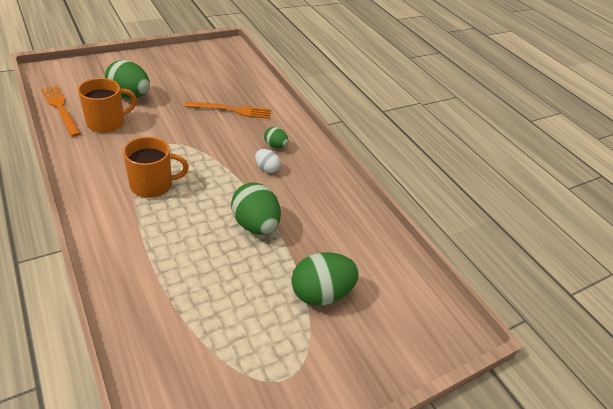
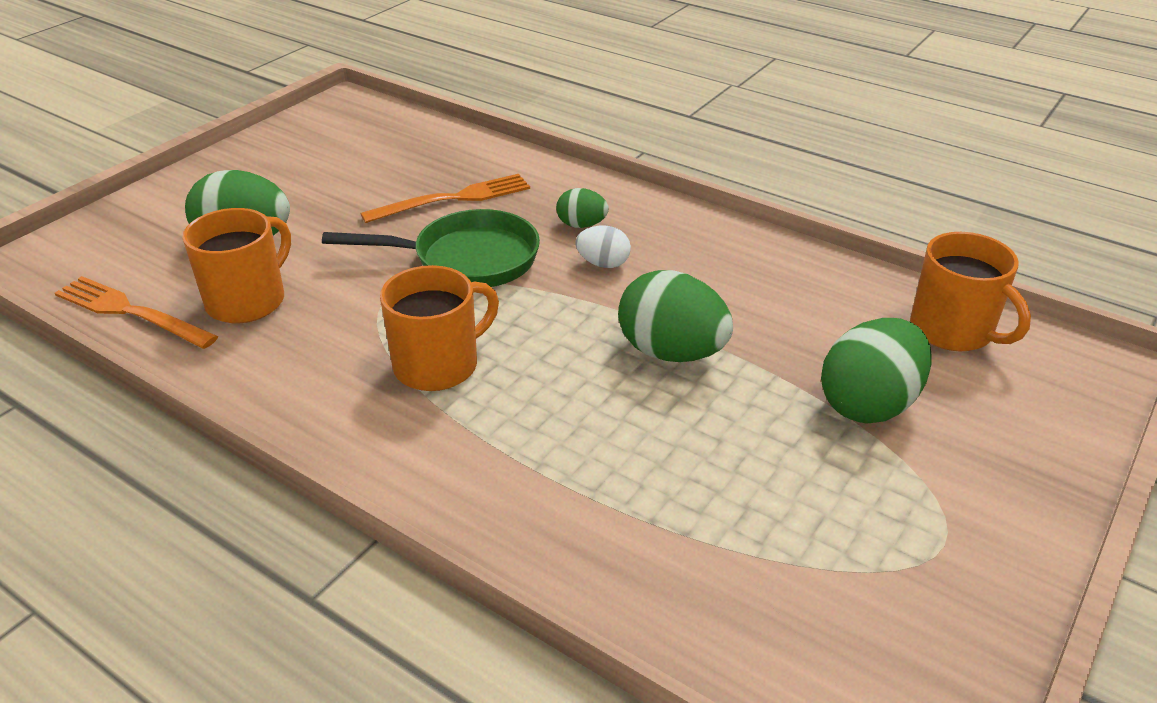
camera: 20 degrees left, 5 degrees down
(210, 141) = (466, 259): none -> green pan
(401, 276) = (953, 330): none -> orange mug

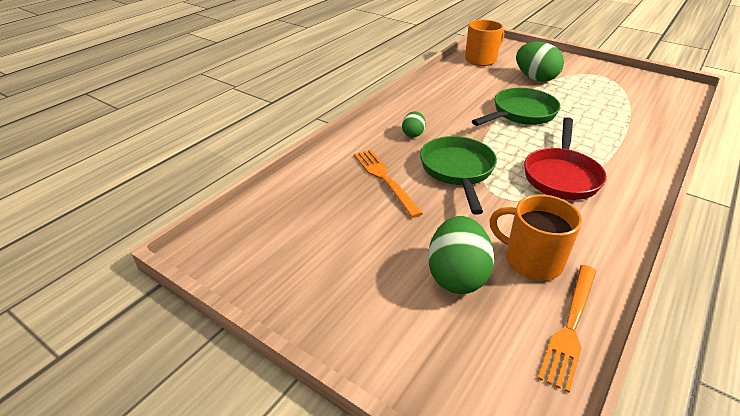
camera: 90 degrees left, 0 degrees up
(438, 365) = (561, 176): orange mug -> red pan
(603, 264) = (451, 128): white egg -> none
(671, 352) = (520, 114): green egg -> green pan

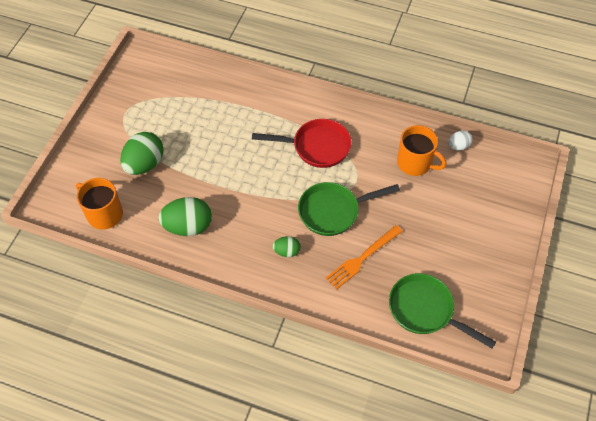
camera: 105 degrees left, 20 degrees up
(456, 276) = (444, 199): green egg -> green egg (188, 226)
(520, 114) = (225, 174): green pan -> green pan (425, 310)
(531, 260) = (415, 163): orange mug -> orange mug turned 75 degrees counterclockwise
(570, 327) = (458, 146): orange fork -> white egg

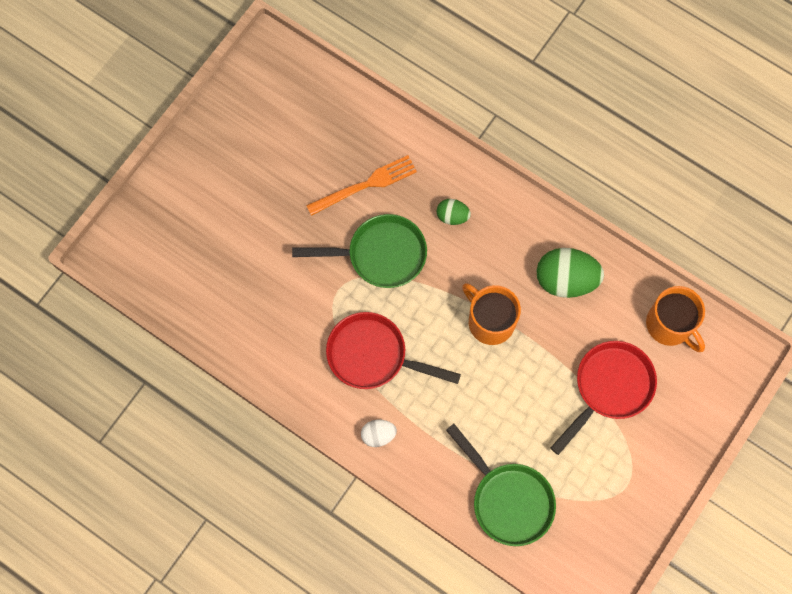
camera: 165 degrees left, 15 degrees up
(144, 164) = (609, 388): green egg -> red pan
(415, 163) = (252, 297): orange mug -> orange mug (490, 321)
(425, 310) = (316, 107): green pan -> green pan (508, 499)
(458, 146) = (185, 307): white egg -> white egg (378, 435)

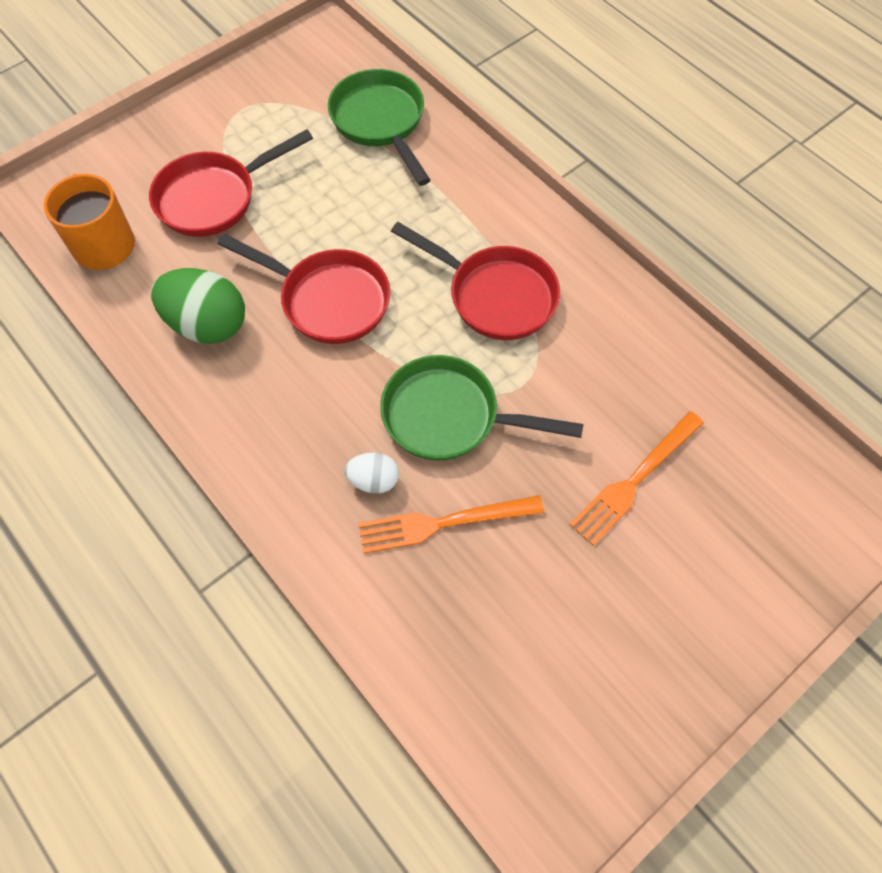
camera: 165 degrees left, 10 degrees down
(253, 241) = (634, 480): none -> orange fork
(378, 435) = (512, 211): white egg -> white egg (373, 480)
(452, 216) = (328, 444): green egg -> none
(490, 321) = (328, 300): orange mug -> red pan

